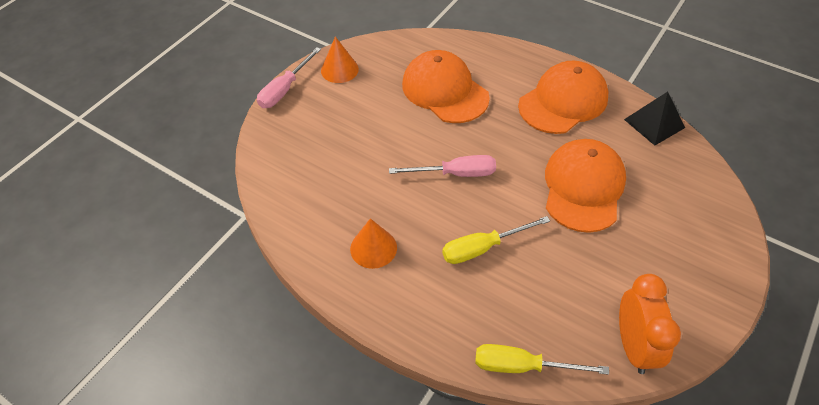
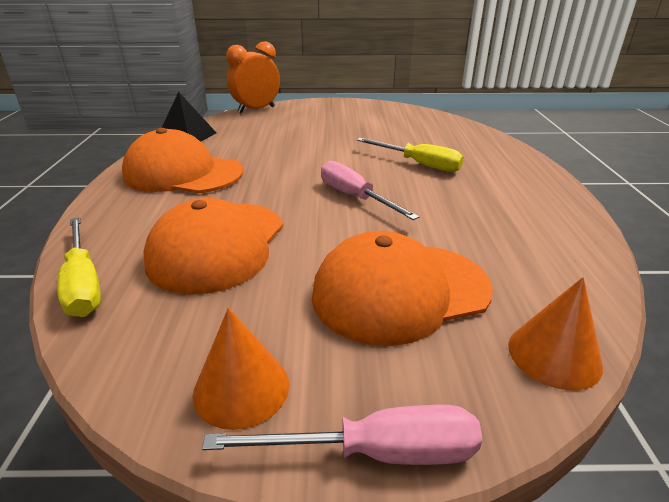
camera: 125 degrees left, 20 degrees down
(373, 248) = (507, 208): orange cone -> orange cone (554, 355)
(522, 366) = (482, 133): yellow screwdriver -> yellow screwdriver (83, 283)
(583, 187) = (298, 145): orange cap -> orange cap (400, 291)
(633, 346) = (412, 114): orange clock -> orange clock (256, 110)

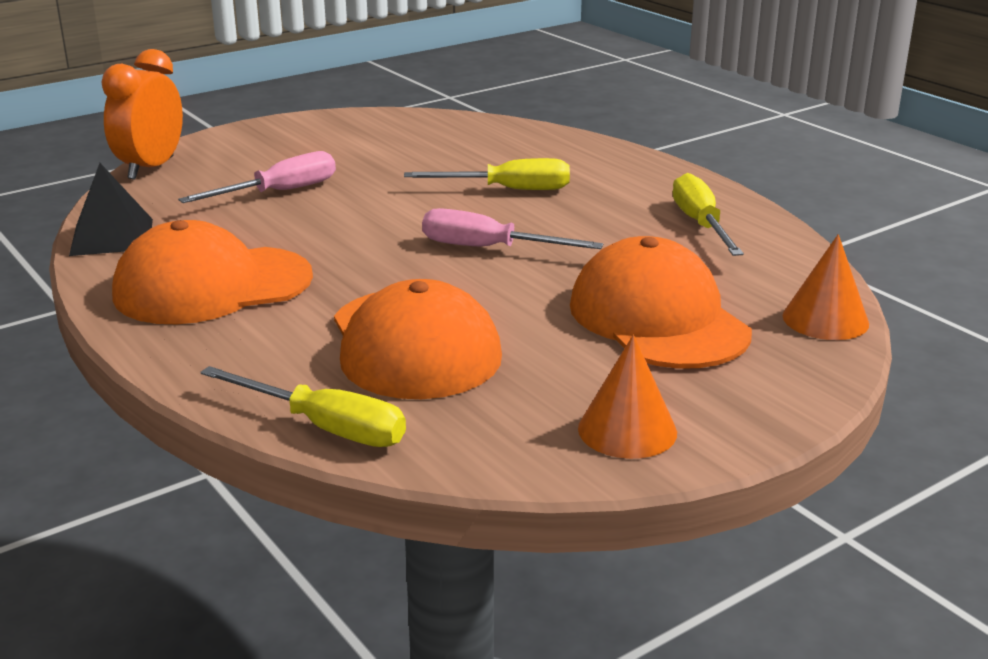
camera: 35 degrees left, 5 degrees down
(376, 452) = (776, 421): pink screwdriver -> pink screwdriver (279, 192)
(400, 291) = (658, 319): orange cap -> orange cap turned 120 degrees clockwise
(530, 225) = (701, 224): none -> yellow screwdriver

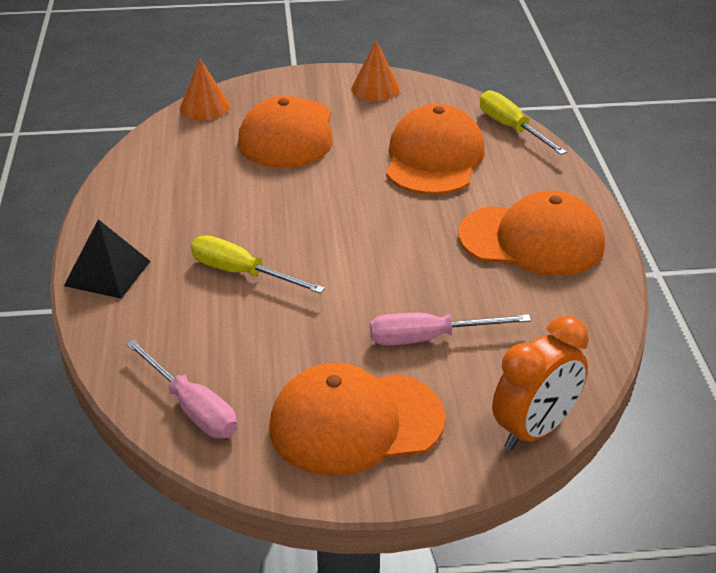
camera: 150 degrees left, 10 degrees up
(112, 237) = (594, 322): black pyramid -> black pyramid (107, 273)
(303, 143) = (356, 423): none -> orange cap
(488, 248) = (322, 215): pink screwdriver -> pink screwdriver (192, 408)
(701, 224) = (159, 190): yellow screwdriver -> none

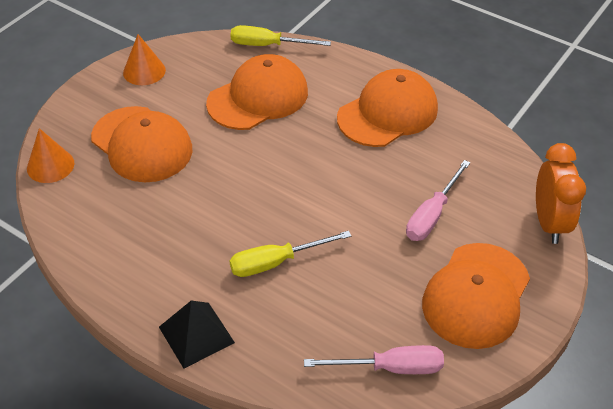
camera: 50 degrees left, 10 degrees up
(434, 158) = (258, 97): orange cap -> orange cap turned 90 degrees clockwise

